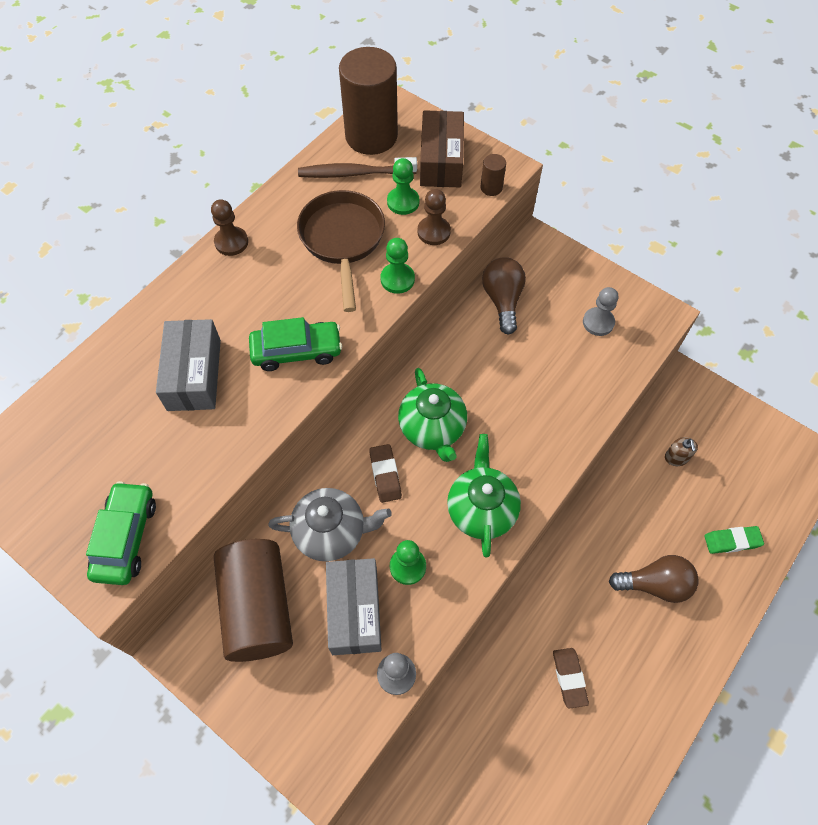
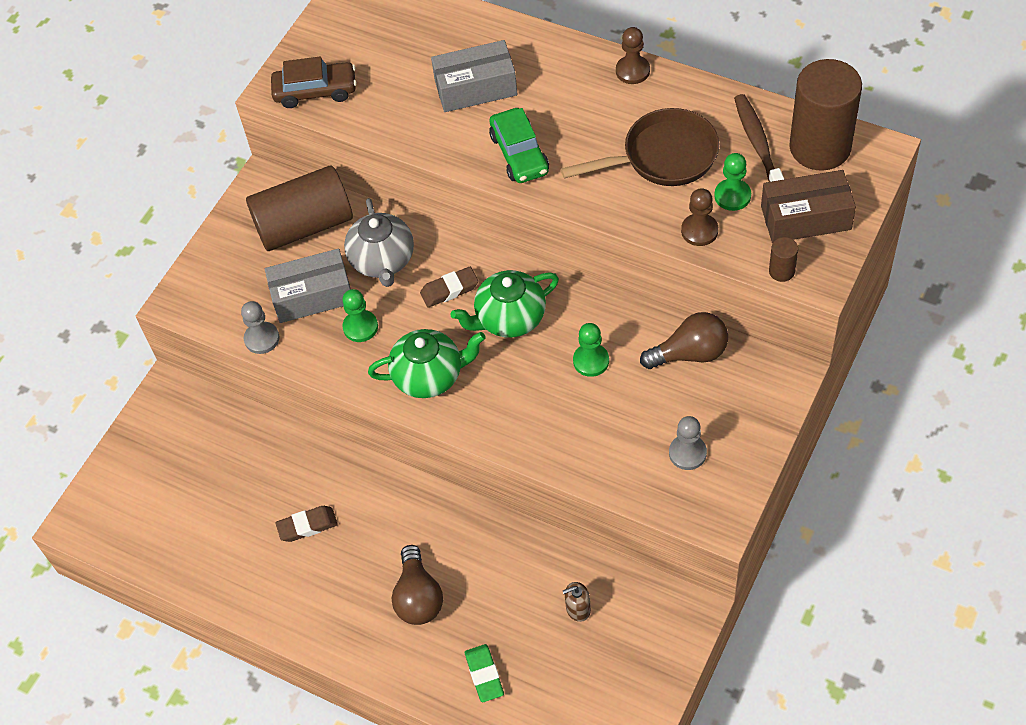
camera: 85 degrees right, 5 degrees down
(126, 537) = (315, 91): green car -> brown car
(397, 279) = (627, 213): green pawn -> green pawn (591, 361)

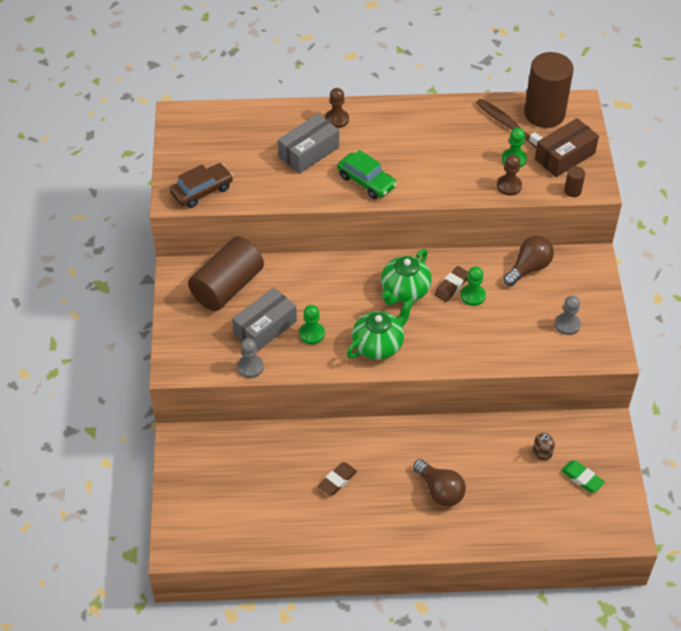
camera: 35 degrees left, 5 degrees down
(383, 261) = (297, 288): grey teapot -> none
(449, 290) = (353, 289): brown eraser -> brown eraser (451, 286)
(484, 675) = (513, 516): green eraser -> green eraser (582, 478)
(632, 71) = (401, 108): brown pawn -> brown pawn (337, 119)
(663, 157) = (456, 152): brown pan -> none

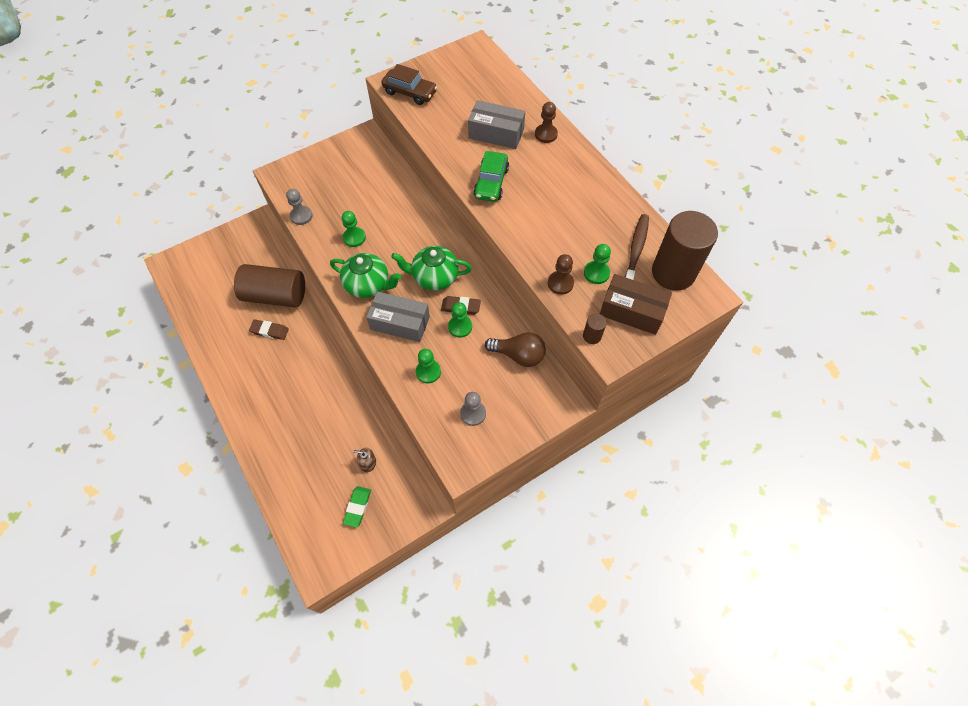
camera: 60 degrees right, 10 degrees up
(227, 286) = (369, 168): brown cylinder -> brown cylinder (275, 295)
(265, 327) = (344, 207): grey box -> grey box (400, 323)
(440, 491) = (293, 404): brown light bulb -> none
(506, 338) = (428, 372): none -> green pawn

